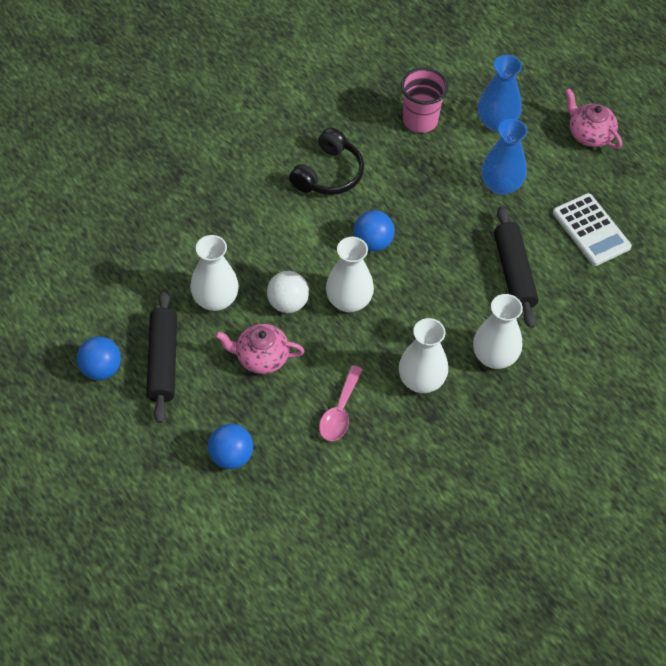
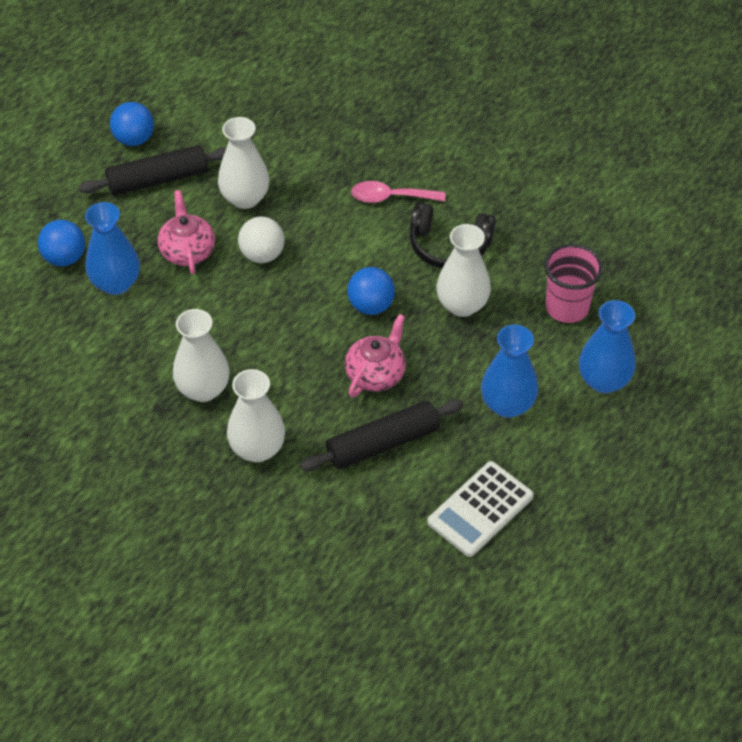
camera: 75 degrees right, 5 degrees down
(278, 421) = (116, 283): none -> blue vase
(340, 412) = (142, 329): pink spoon -> pink spoon (390, 197)
(348, 301) = (284, 304): white vase -> white vase (462, 305)
(589, 134) = (633, 479): pink teapot -> pink teapot (376, 374)

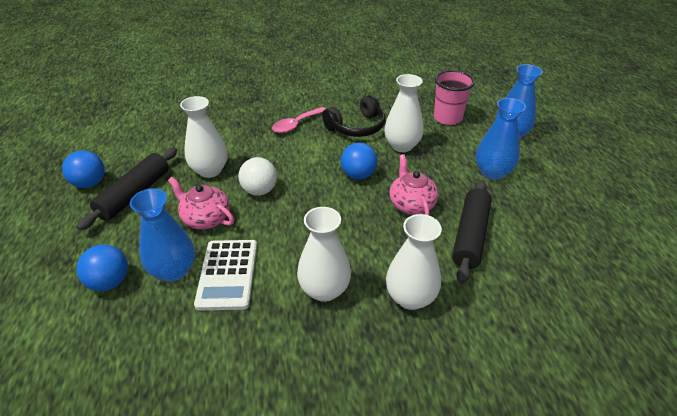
camera: 45 degrees left, 10 degrees down
(480, 509) = (565, 228): white calculator -> white calculator (228, 274)

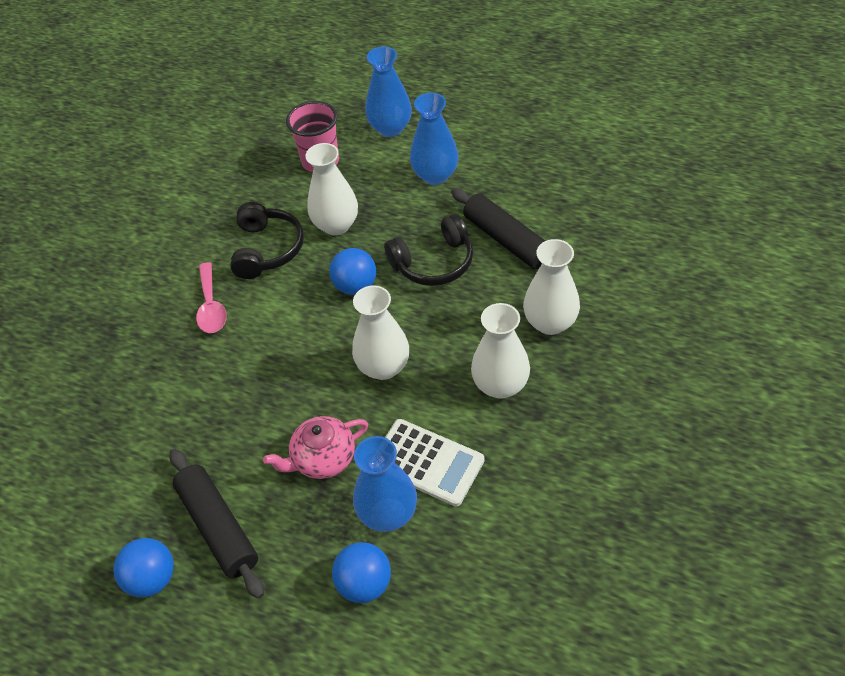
camera: 55 degrees left, 10 degrees up
(210, 170) = (233, 429): white vase -> white vase (383, 367)
(259, 190) = (312, 389): white ball -> none
(411, 204) = (434, 263): pink teapot -> black headphones

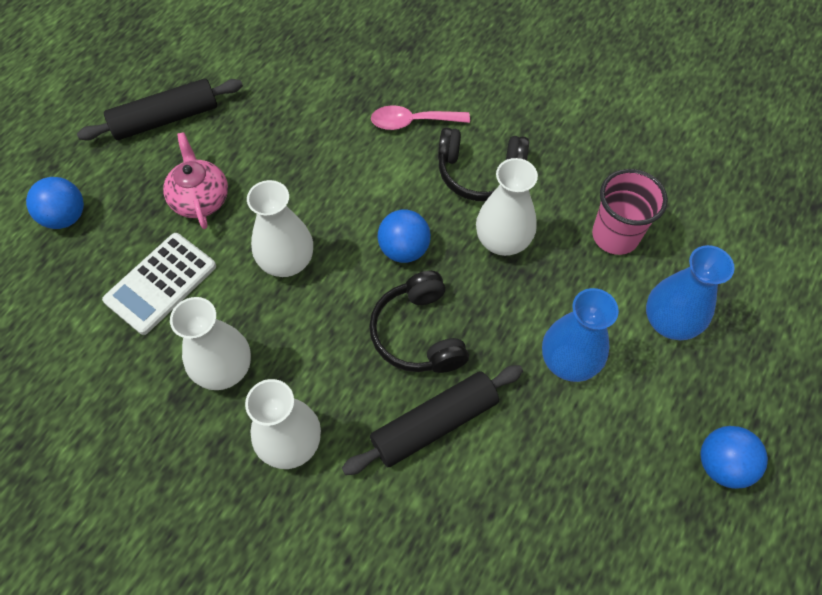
camera: 95 degrees right, 10 degrees up
(152, 578) = (140, 76): blue ball -> blue ball (722, 464)
(388, 513) = (122, 243): blue vase -> none

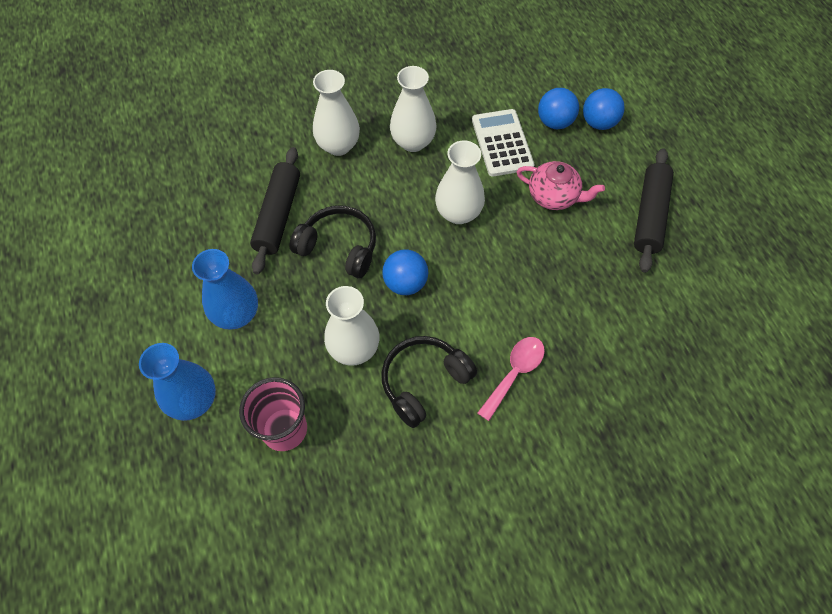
camera: 130 degrees right, 0 degrees up
(722, 464) = (94, 341): blue ball -> blue ball (554, 122)

